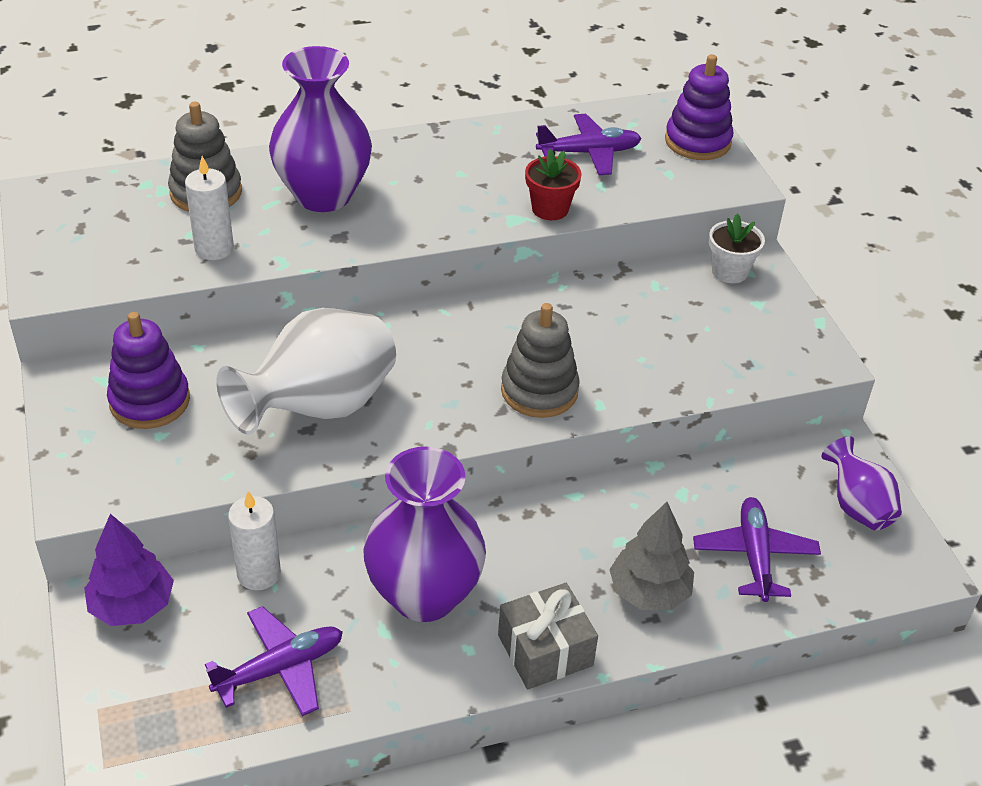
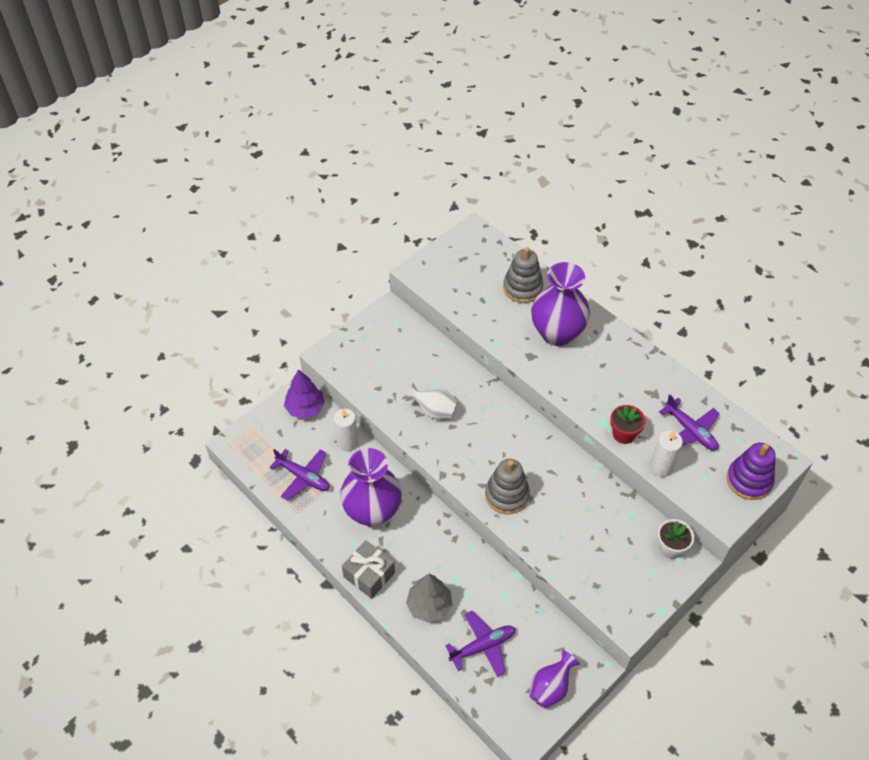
camera: 65 degrees right, 10 degrees up
(150, 401) = (396, 347): purple stacking toy -> none
(214, 248) = (485, 313): white candle -> white candle (661, 467)
(319, 408) = (434, 411): white vase -> white vase, size x0.55

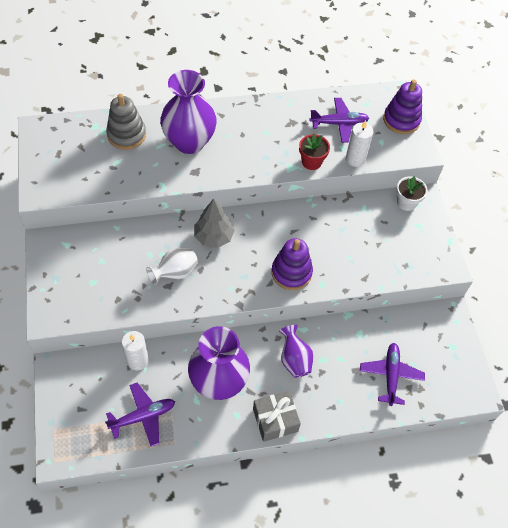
camera: 60 degrees left, 5 degrees up
(305, 408) = (74, 373): purple tree -> none
(429, 605) = (333, 391): grey tree -> grey tree (214, 237)
(507, 495) = (291, 272): grey stacking toy -> purple stacking toy
(550, 687) = (450, 351): purple vase -> purple vase (294, 359)

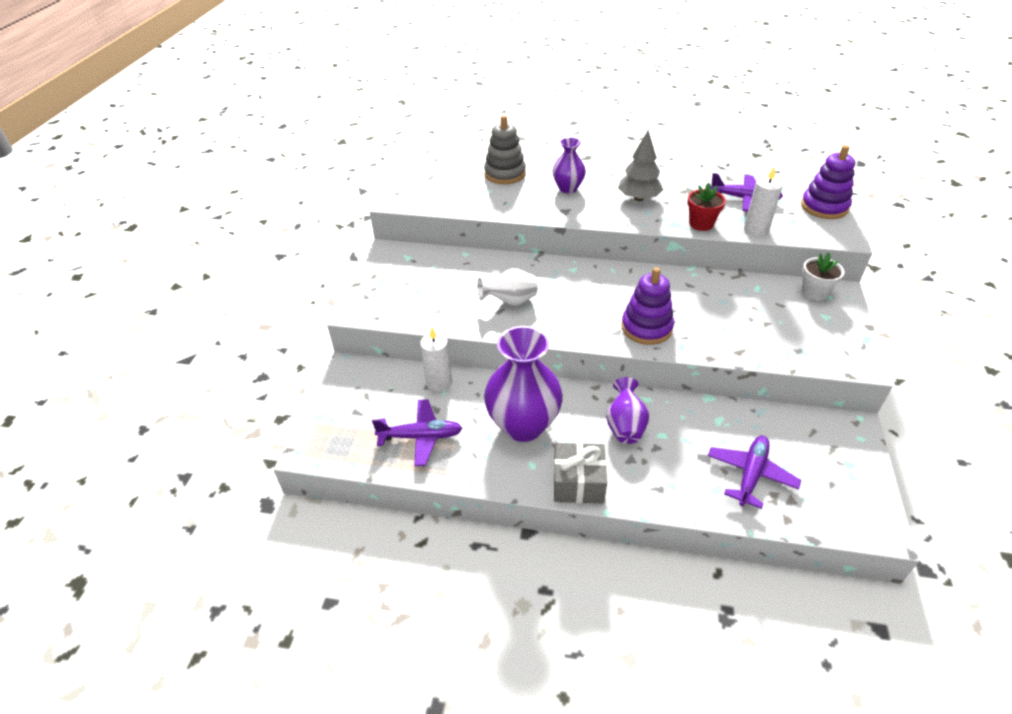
camera: 25 degrees right, 15 degrees down
(189, 142) = (568, 188): purple vase -> purple vase, size x0.55
(214, 237) = (566, 280): grey tree -> grey tree (638, 198)

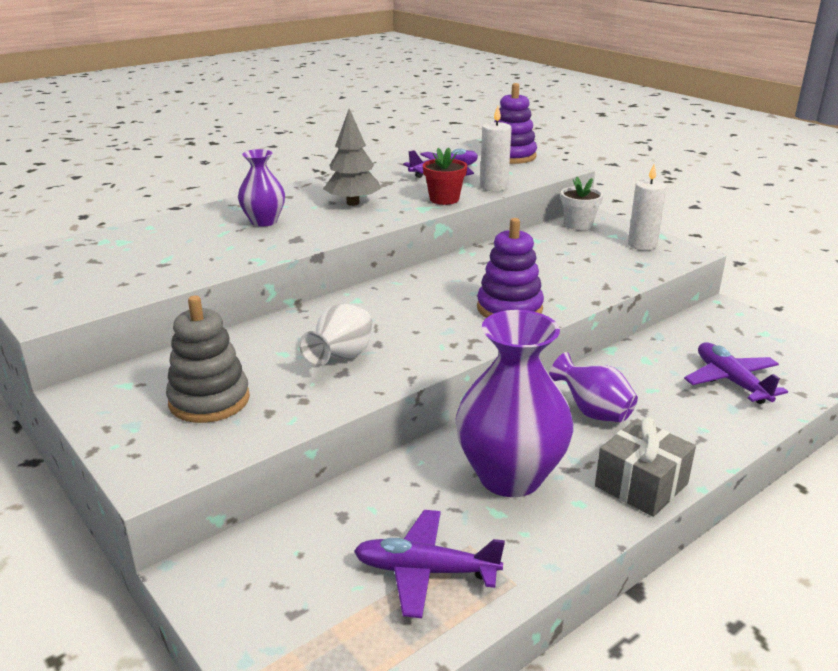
camera: 50 degrees left, 15 degrees down
(421, 437) = (425, 571): purple plane -> purple plane turned 120 degrees counterclockwise
(439, 383) = (351, 504): white candle -> white candle (642, 245)
(505, 174) = (162, 236): grey stacking toy -> grey stacking toy (209, 400)

